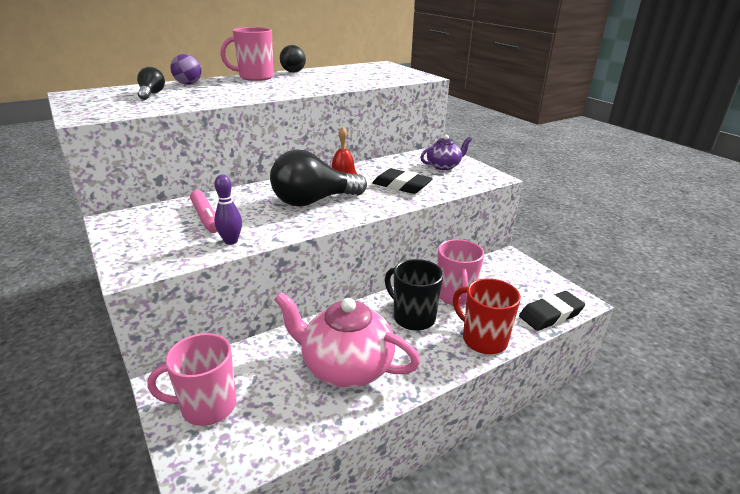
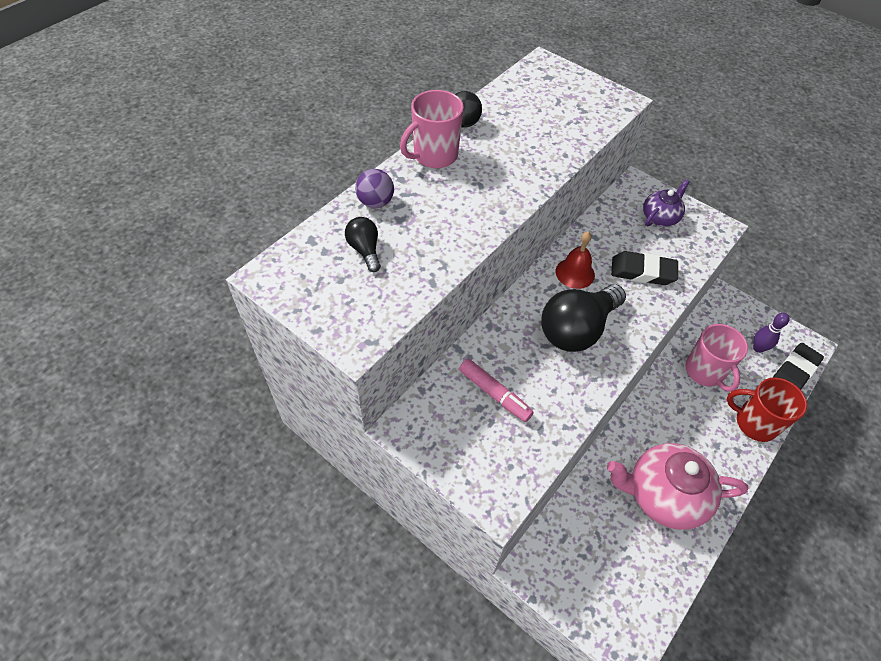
camera: 20 degrees left, 25 degrees up
(207, 406) = (581, 579): pink mug -> none
(231, 241) = (551, 426): purple bowling pin -> purple bowling pin (758, 348)
(413, 317) = (684, 414): black mug -> none

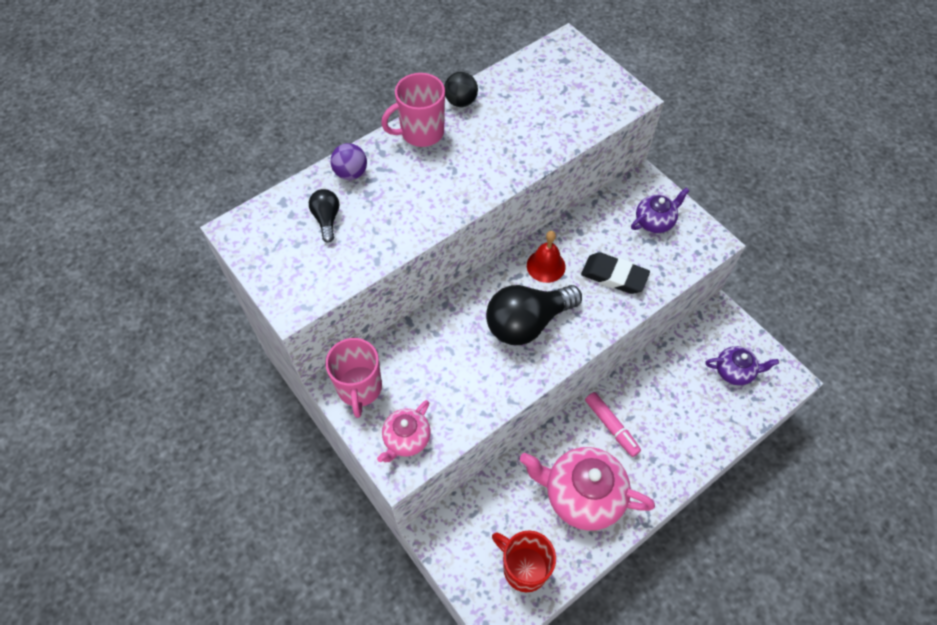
camera: 15 degrees right, 5 degrees up
(494, 394) = (428, 370): pink marker -> pink marker (611, 426)
(495, 470) = (406, 439): none -> pink teapot
(705, 372) = (669, 385): pink mug -> pink mug (359, 388)
(754, 423) = (700, 445): red mug -> red mug (524, 568)
(758, 348) = (734, 371): purple bowling pin -> purple teapot
(793, 372) = (762, 403): black eraser -> none

